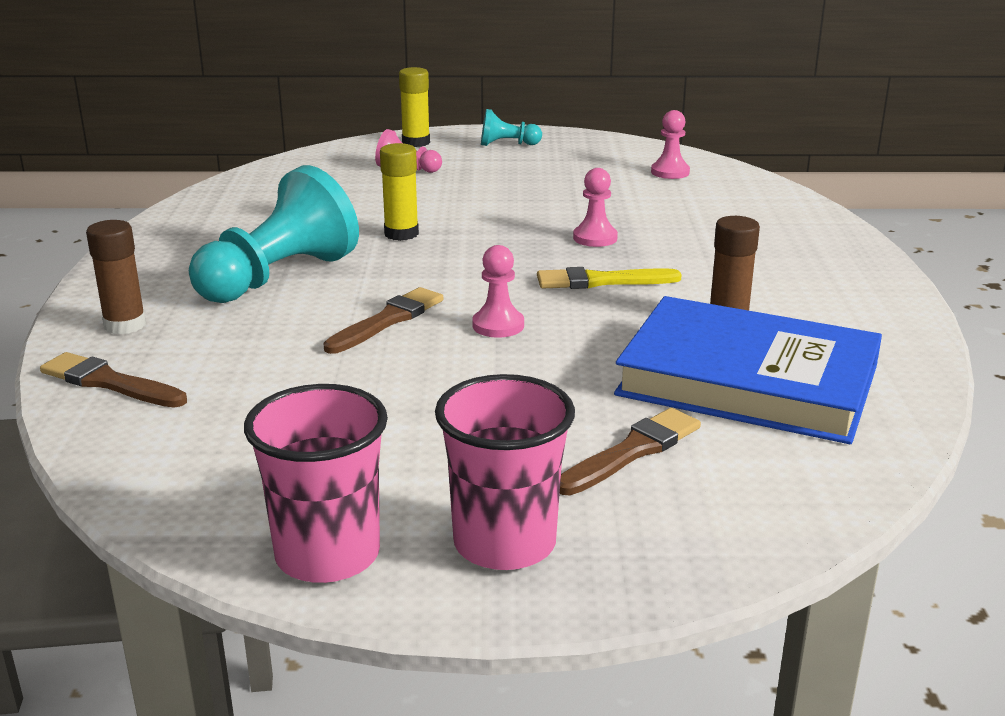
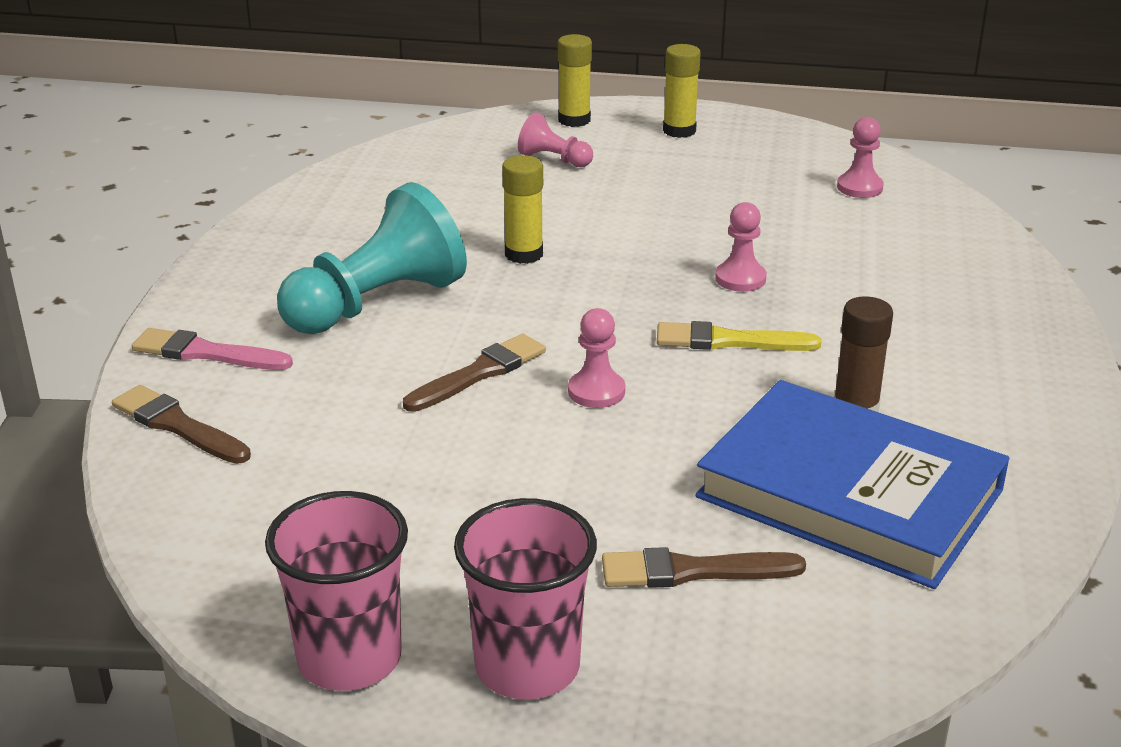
camera: 10 degrees right, 5 degrees up
(125, 325) = (206, 353): brown glue stick -> pink brush
(507, 144) = (679, 131): turquoise pawn -> yellow glue stick
(632, 451) = (692, 571): brown brush -> brown brush turned 150 degrees counterclockwise

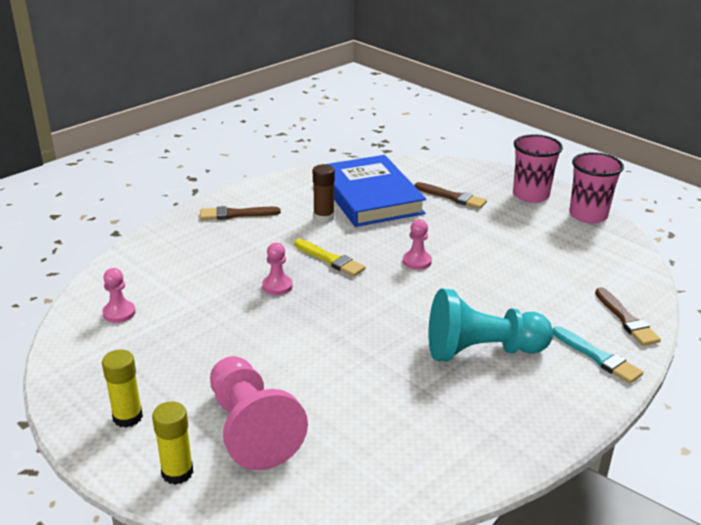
camera: 145 degrees left, 0 degrees up
(206, 353) = (598, 357): pink brush -> turquoise brush
(479, 373) = (461, 289): brown brush -> brown brush (236, 214)
(524, 254) = (367, 350): yellow glue stick -> none
(554, 159) = (251, 429): pink pawn -> pink pawn, size x2.10

